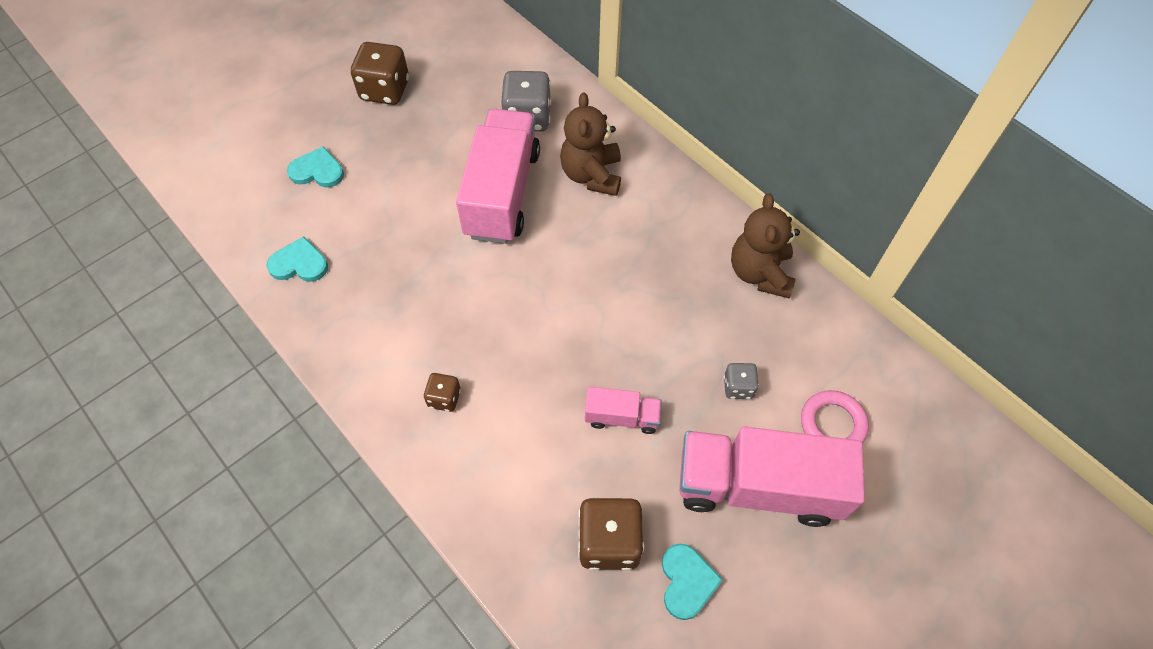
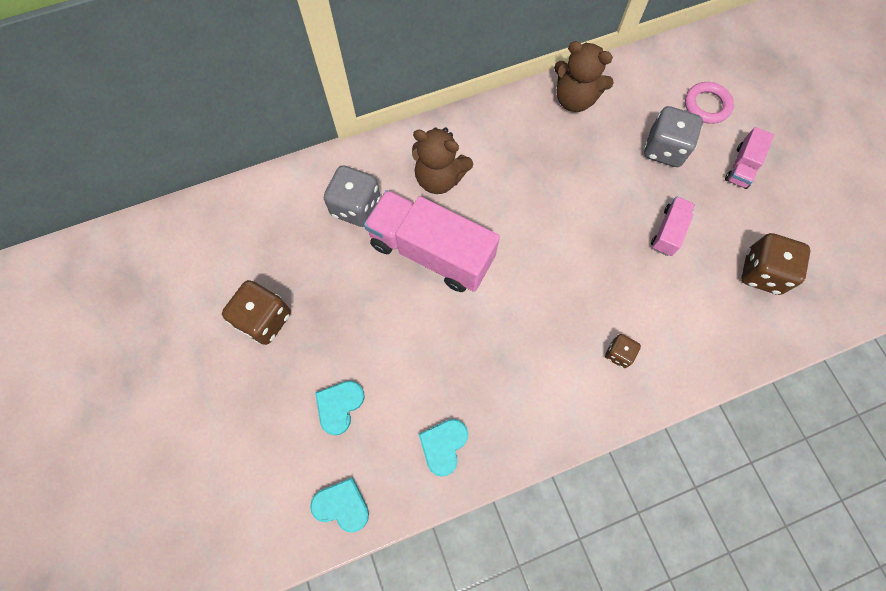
camera: 70 degrees left, 10 degrees up
(687, 582) = (799, 234): turquoise heart -> turquoise heart (342, 505)
(738, 387) = (664, 149): grey dice -> grey dice, size x1.85
(758, 487) = (742, 166): pink truck -> pink truck, size x0.47

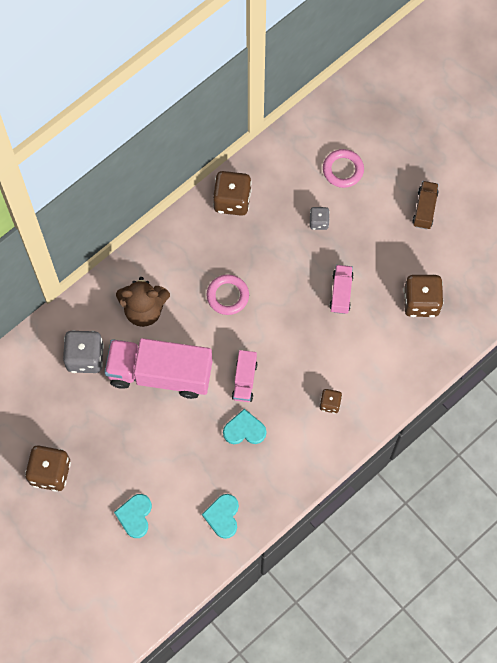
camera: 20 degrees left, 0 degrees up
(342, 505) = (165, 583): turquoise heart -> turquoise heart (244, 430)
(537, 193) = (227, 296): none -> pink ring
(574, 99) = (232, 200): brown teddy bear -> brown dice
(664, 149) = (319, 222): grey dice -> grey dice, size x0.54
(742, 166) = (384, 216): pink truck -> pink truck (244, 380)
(791, 173) = (424, 209): none -> brown truck

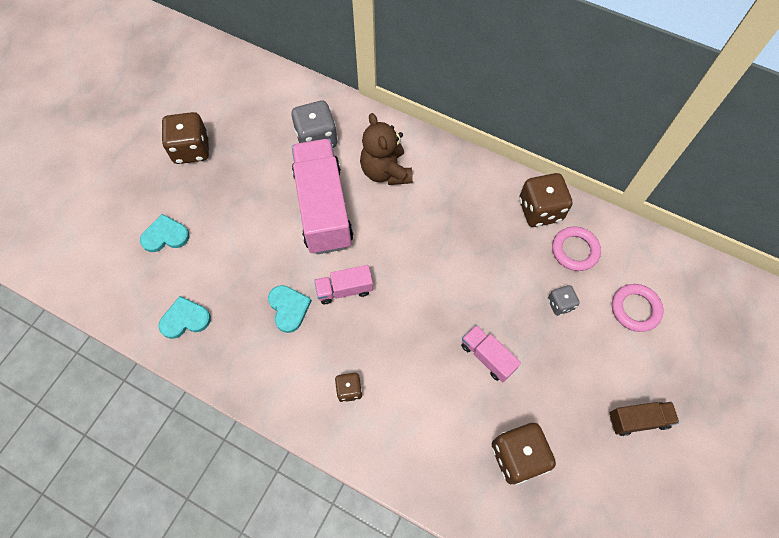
camera: 70 degrees right, 5 degrees down
(227, 296) = (432, 241): pink ring -> pink ring (575, 250)
(341, 293) = (487, 357): pink truck -> pink truck turned 120 degrees counterclockwise

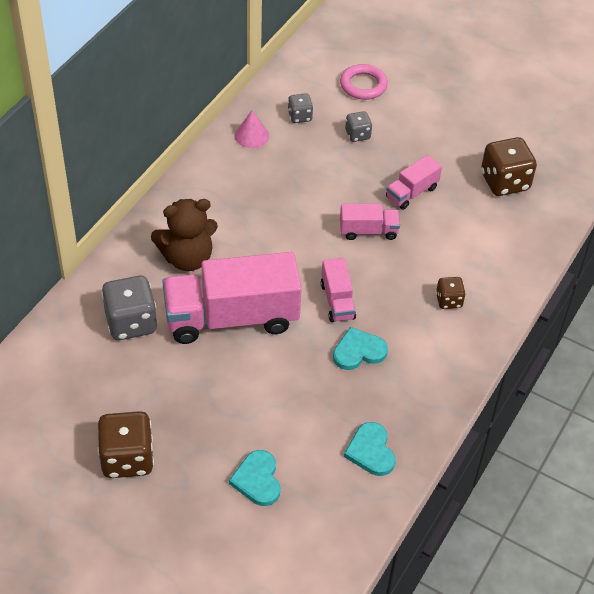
camera: 90 degrees left, 15 degrees down
(431, 315) = (368, 231): none -> pink truck
(540, 210) = (251, 135): brown dice -> pink cone
(575, 250) = (300, 116): pink ring -> grey dice
(638, 420) = (467, 101): brown truck -> none

